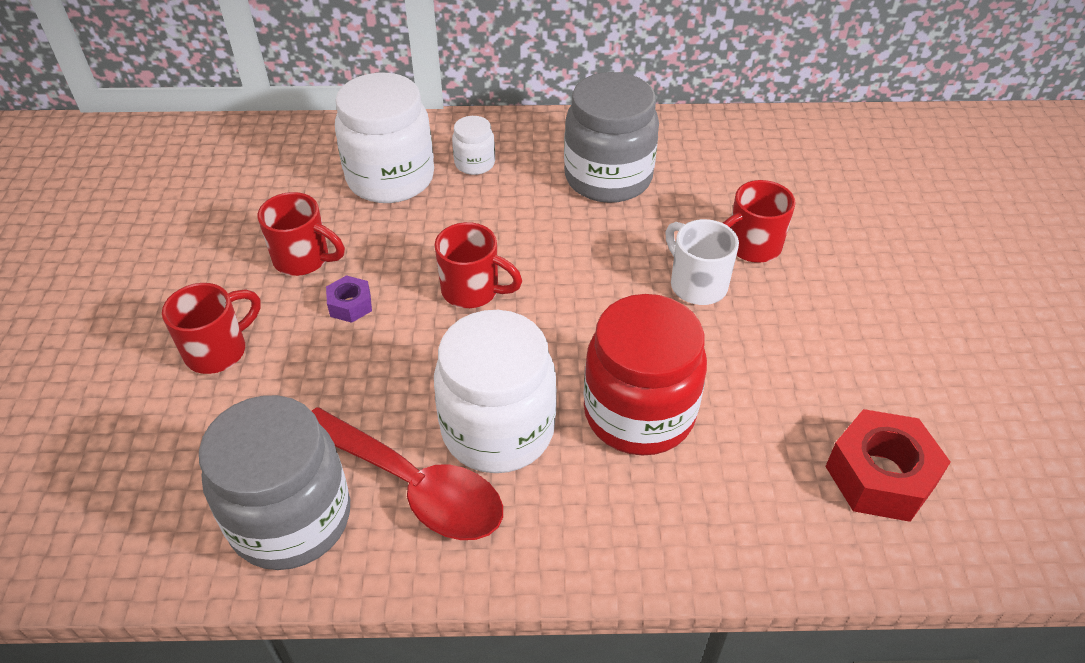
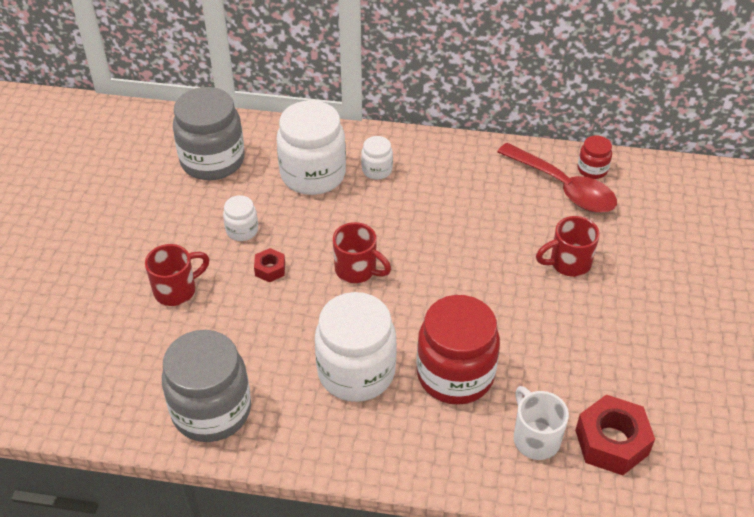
camera: 10 degrees right, 0 degrees up
(303, 259) = (242, 230): red mug -> white jar
(350, 305) = (270, 269): purple nut -> red nut
(414, 486) = (294, 401): red spoon -> red spoon (564, 187)
(608, 178) = (474, 194): grey jar -> grey jar (212, 161)
(696, 284) = (520, 287): white mug -> white mug (535, 438)
(748, 133) = (592, 169): none -> red jar

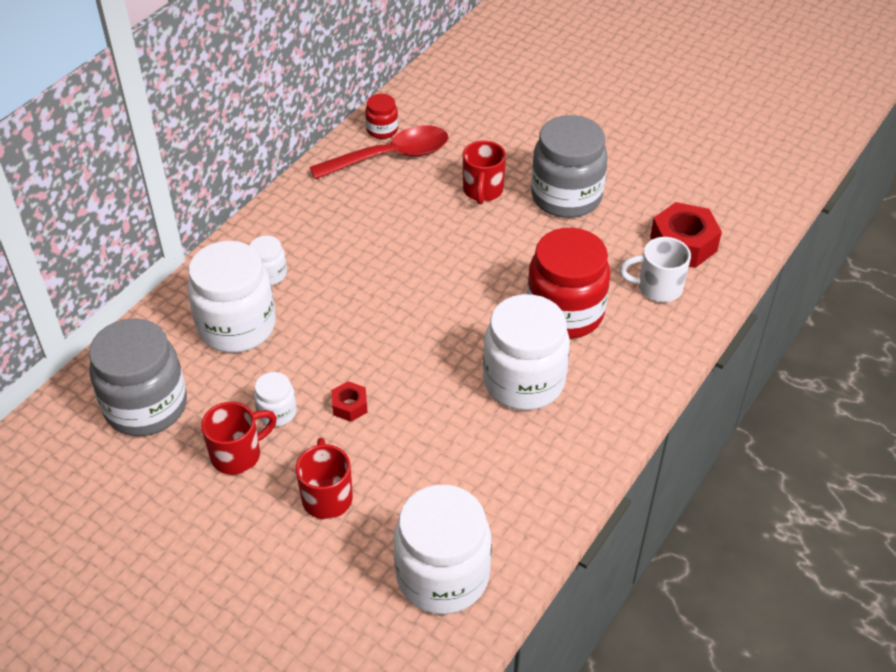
camera: 65 degrees left, 0 degrees up
(131, 388) = (442, 576): none -> white jar
(211, 410) = (510, 512): grey jar -> grey jar (566, 197)
(357, 270) = (396, 337): red mug -> red mug (238, 454)

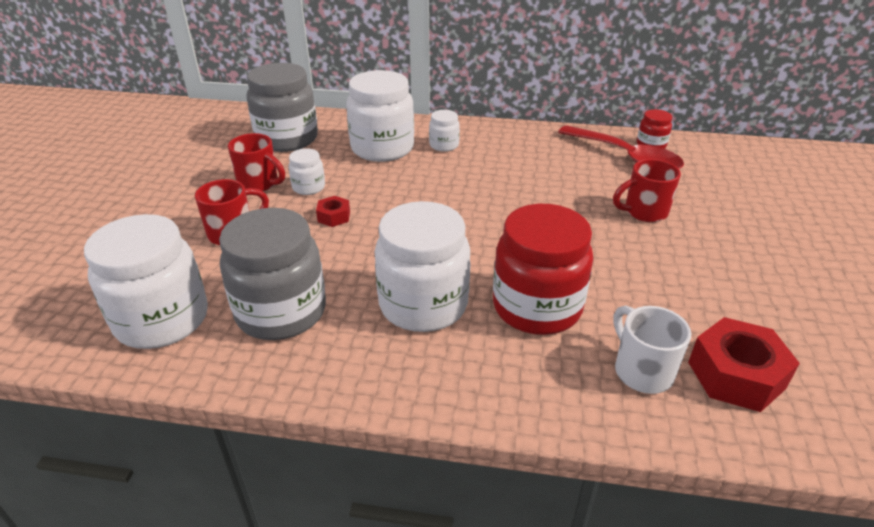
camera: 65 degrees right, 10 degrees down
(566, 197) = (699, 263): grey jar -> grey jar (281, 312)

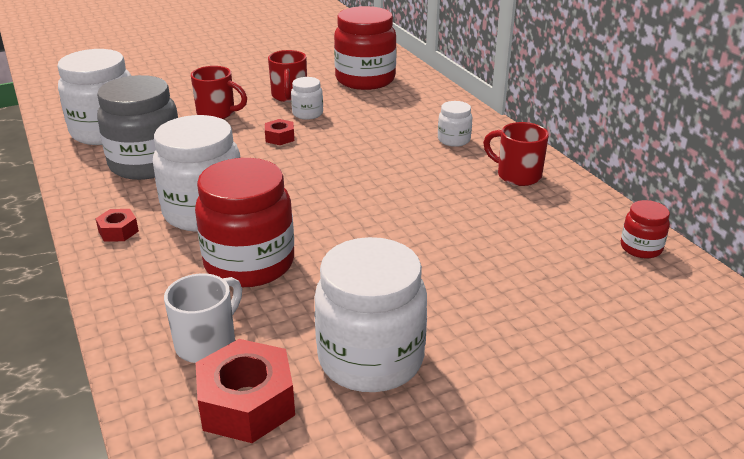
camera: 55 degrees right, 5 degrees down
(287, 139) = (365, 80): grey jar -> red jar
(382, 148) = (407, 117): white jar -> white jar (370, 359)
(402, 373) = (118, 231): none -> red nut
(626, 157) = (585, 239): red spoon -> none
(644, 212) = (480, 280): red mug -> red mug (517, 175)

